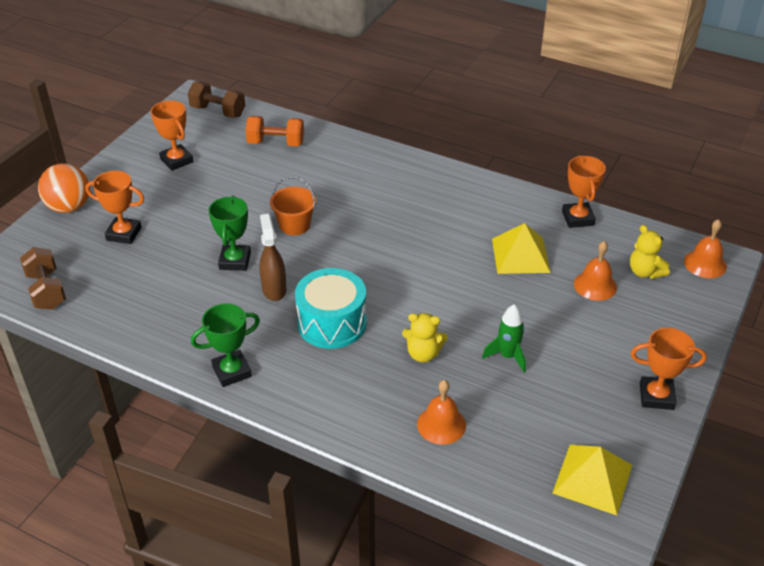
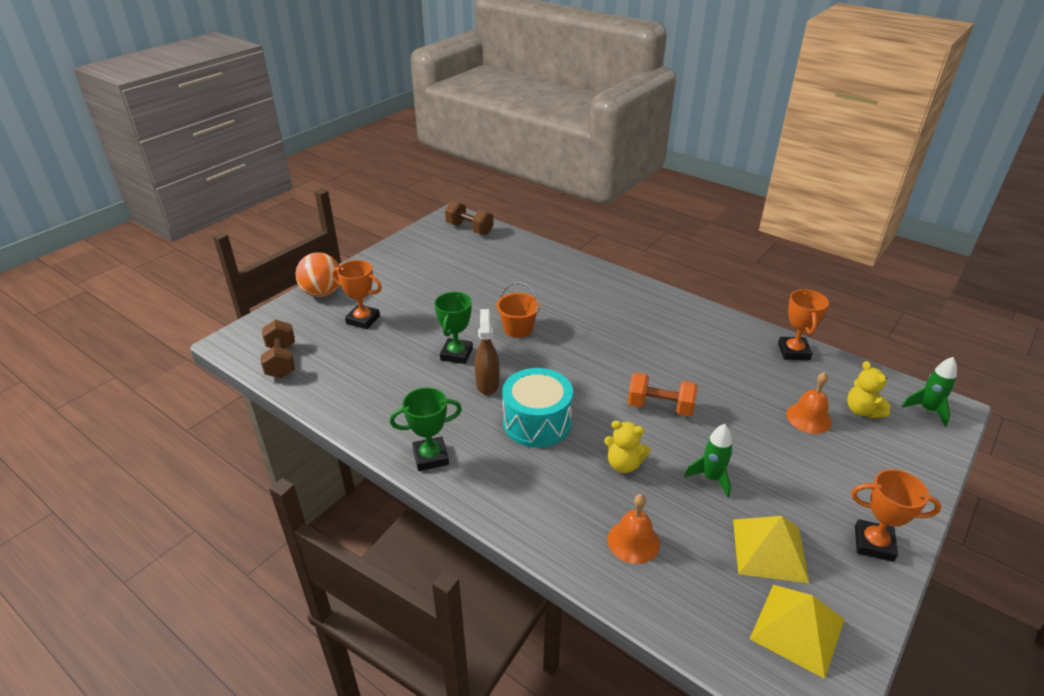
camera: 10 degrees right, 5 degrees down
(176, 160) = (424, 264): orange trophy -> none
(276, 143) = (514, 258): orange dumbbell -> orange dumbbell (660, 407)
(520, 255) = (733, 380): yellow pyramid -> yellow pyramid (769, 550)
(705, 263) = (927, 410): orange bell -> green rocket

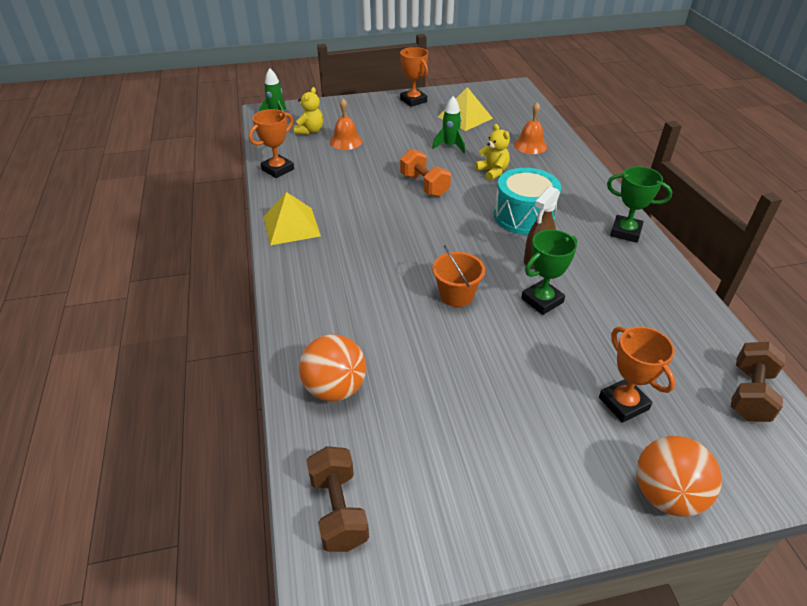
camera: 140 degrees left, 5 degrees up
(525, 257) = (335, 388): none -> orange ball
(797, 629) = (492, 99): yellow pyramid -> yellow pyramid (291, 226)

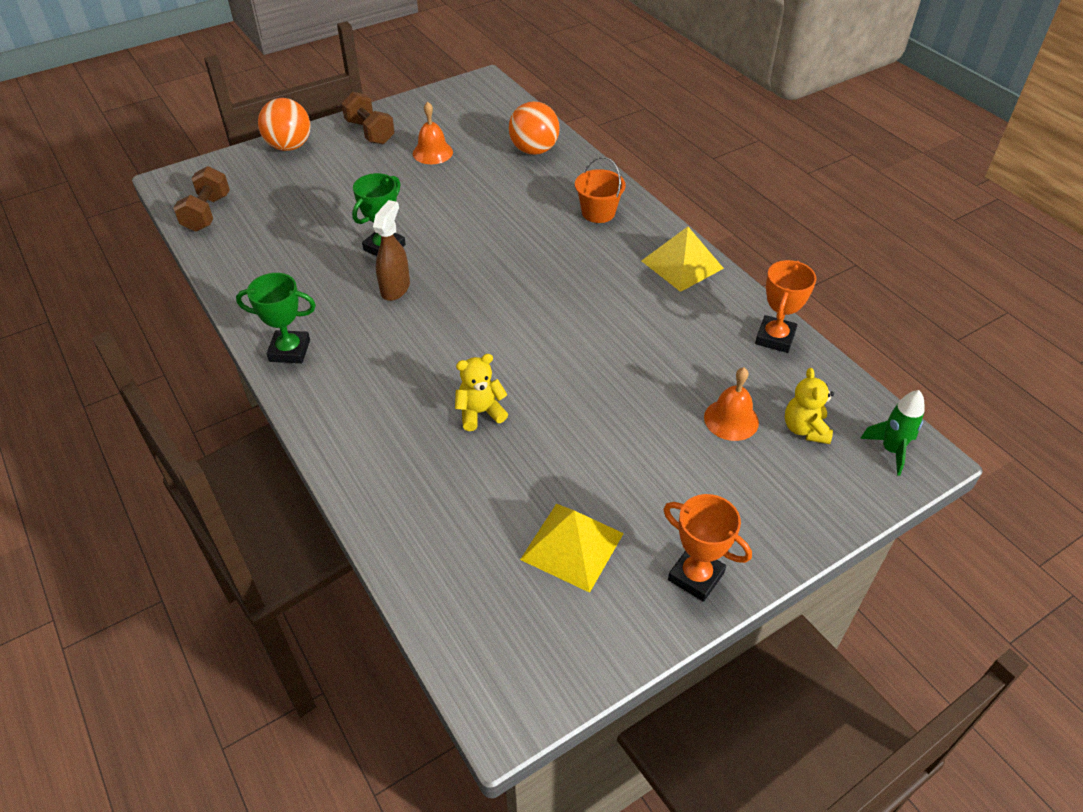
camera: 160 degrees right, 5 degrees up
(338, 510) = (493, 102): brown dumbbell -> brown dumbbell (370, 132)
(424, 185) = (565, 361): orange dumbbell -> none
(450, 146) = (565, 454): green rocket -> none
(456, 295) = (468, 234): orange bucket -> orange bucket (598, 212)
(492, 172) = (480, 413): yellow teddy bear -> yellow teddy bear turned 120 degrees clockwise
(524, 216) = (419, 343): turquoise drum -> none
(530, 145) = (434, 493): orange bell -> orange bell (432, 152)
(623, 403) = (312, 186): orange trophy -> none

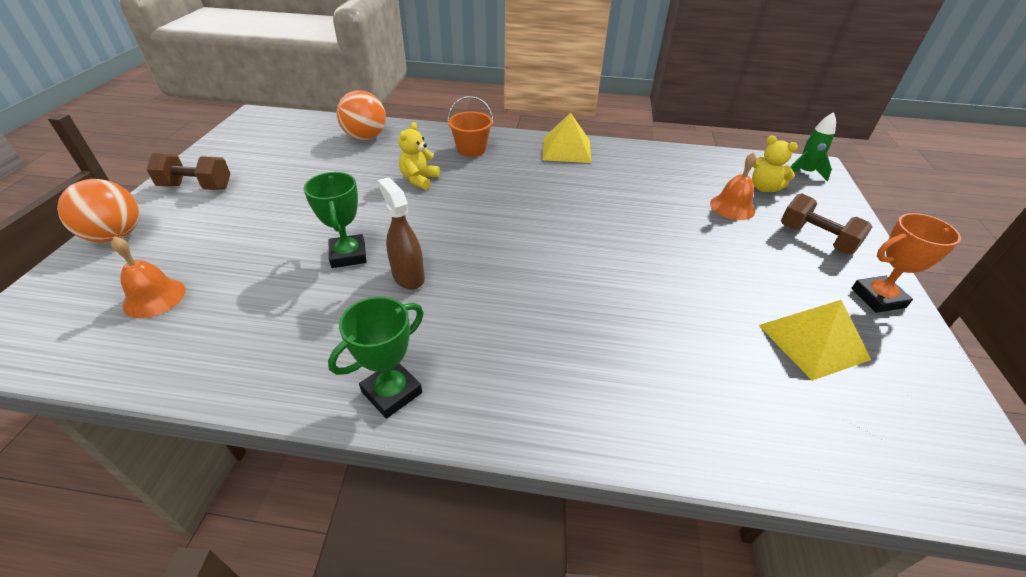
camera: 50 degrees left, 5 degrees down
(207, 213) = (87, 343): brown dumbbell -> brown dumbbell (816, 239)
(432, 152) = (283, 174): orange bell -> orange bell (154, 297)
(480, 413) = (617, 310): yellow teddy bear -> yellow teddy bear (419, 179)
(775, 338) = (672, 156): orange trophy -> none

